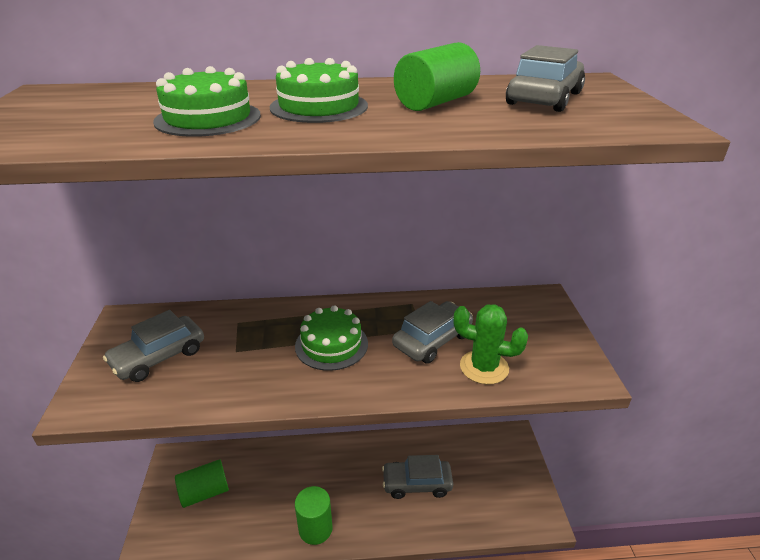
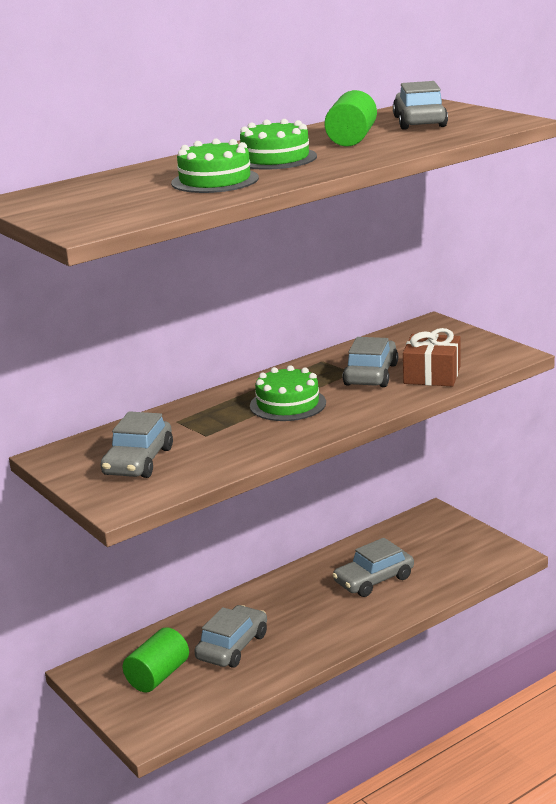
camera: 30 degrees left, 10 degrees down
(270, 493) = (232, 646): none -> grey car
(315, 529) = (308, 647): green cylinder -> none
(484, 367) = (432, 375): green cactus -> brown gift

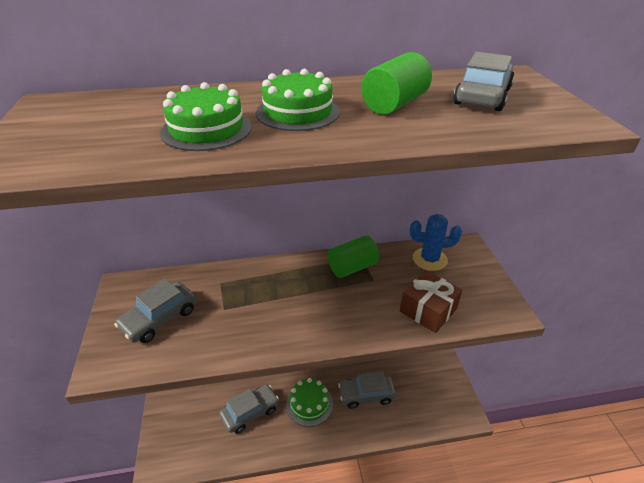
camera: 25 degrees right, 15 degrees up
(158, 676) = (196, 416): green cylinder -> green cylinder (352, 267)
(288, 404) = (302, 298): green cake -> green cake (309, 404)
(371, 374) = (383, 289): grey car -> none
(400, 342) = (429, 259): none -> blue cactus

